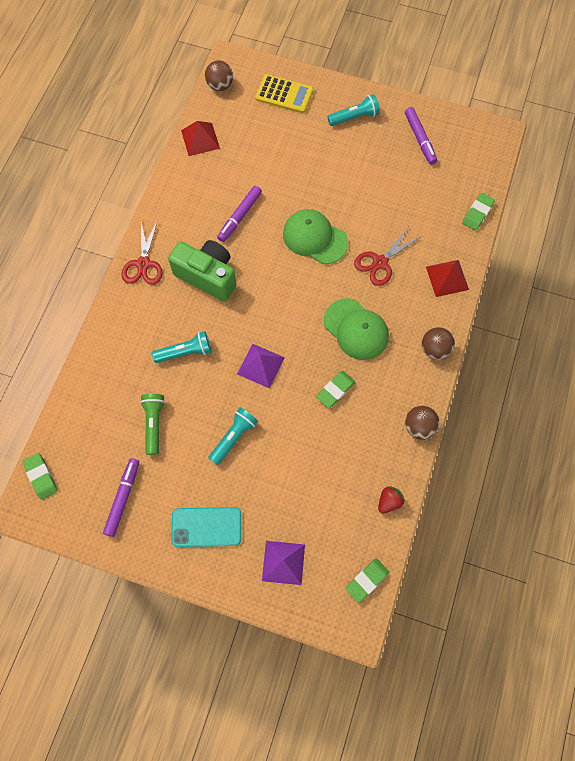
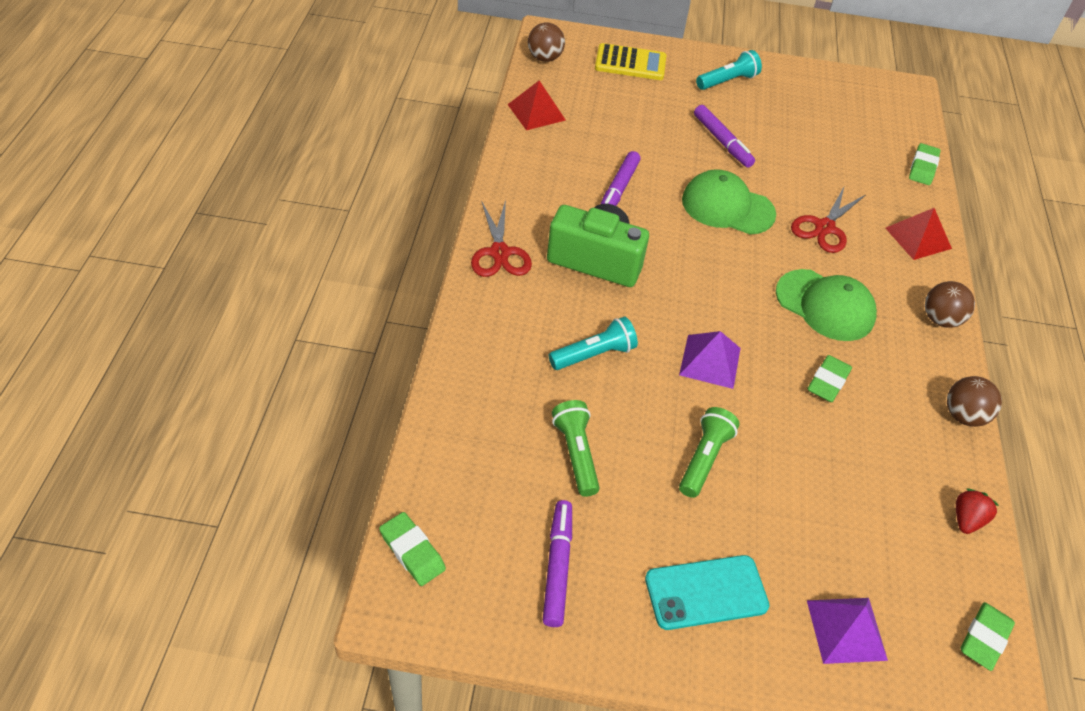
camera: 15 degrees left, 20 degrees down
(234, 437) = (704, 459): turquoise flashlight -> green flashlight
(419, 138) = (817, 98): purple marker -> purple marker (722, 141)

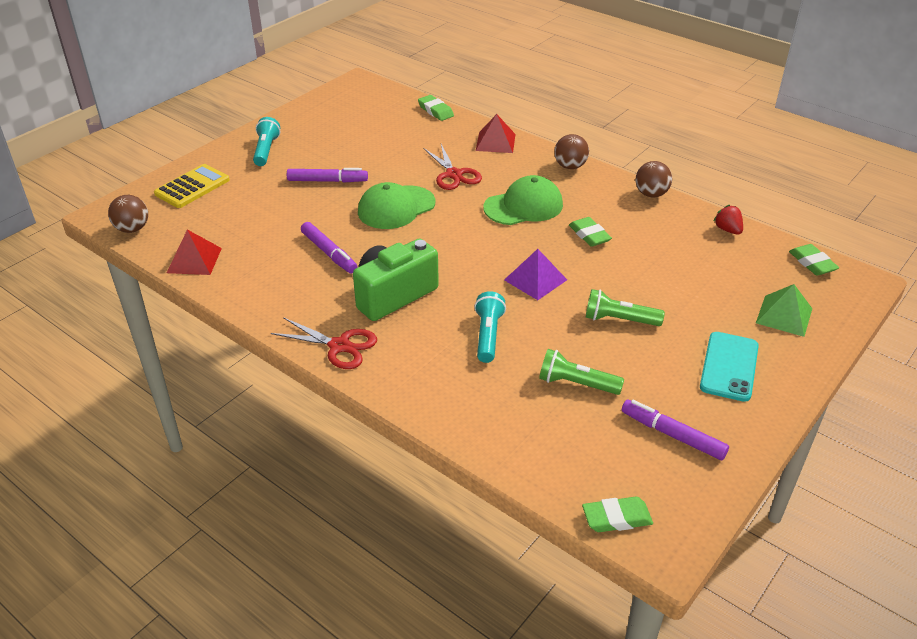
camera: 55 degrees left, 10 degrees down
(704, 459) = (619, 320): green flashlight -> green flashlight turned 45 degrees counterclockwise
(846, 629) = (784, 315): purple pyramid -> green pyramid

